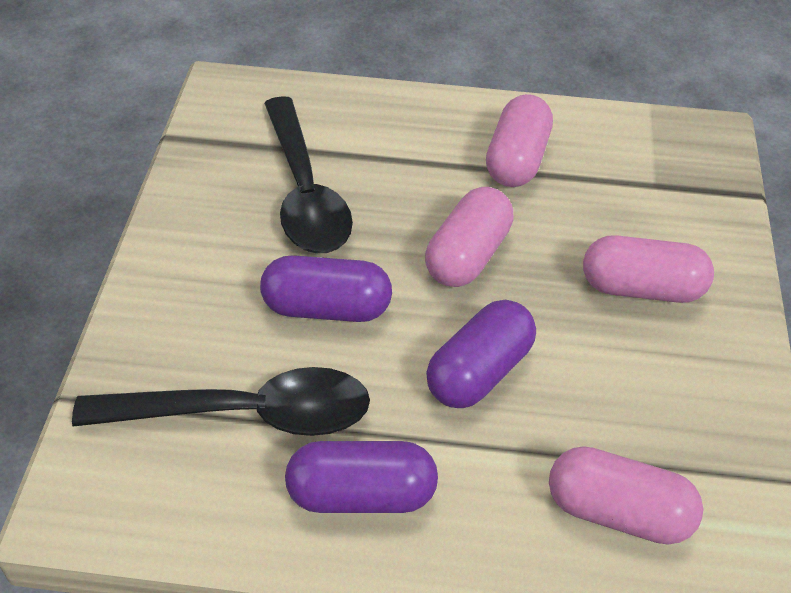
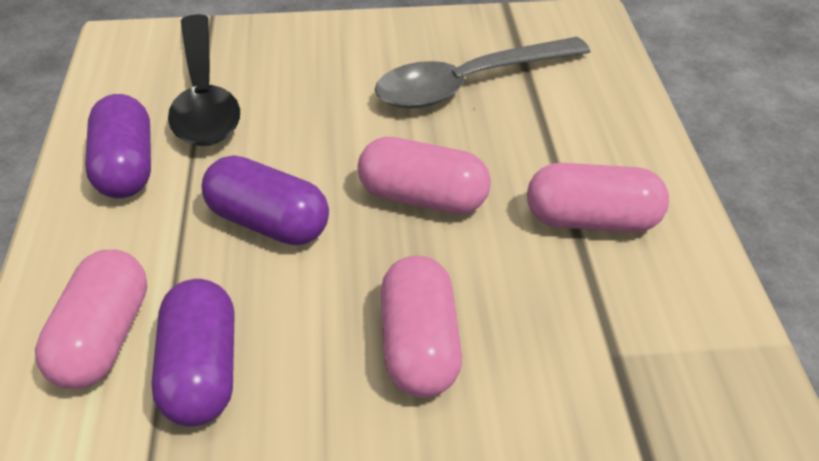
camera: 80 degrees right, 5 degrees down
(305, 192) = (469, 84): black spoon -> grey spoon
(327, 308) = (326, 119): purple capsule -> purple capsule (201, 372)

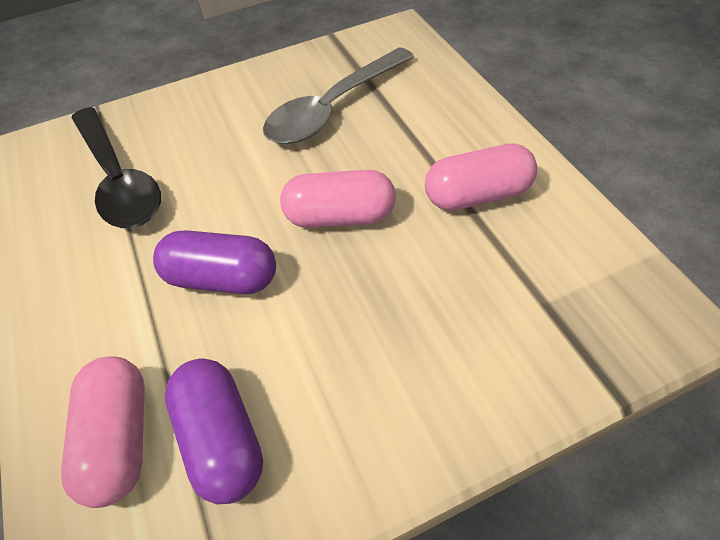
camera: 15 degrees left, 10 degrees up
(126, 168) = (76, 266): purple capsule -> none
(419, 347) = (394, 349): pink capsule -> none

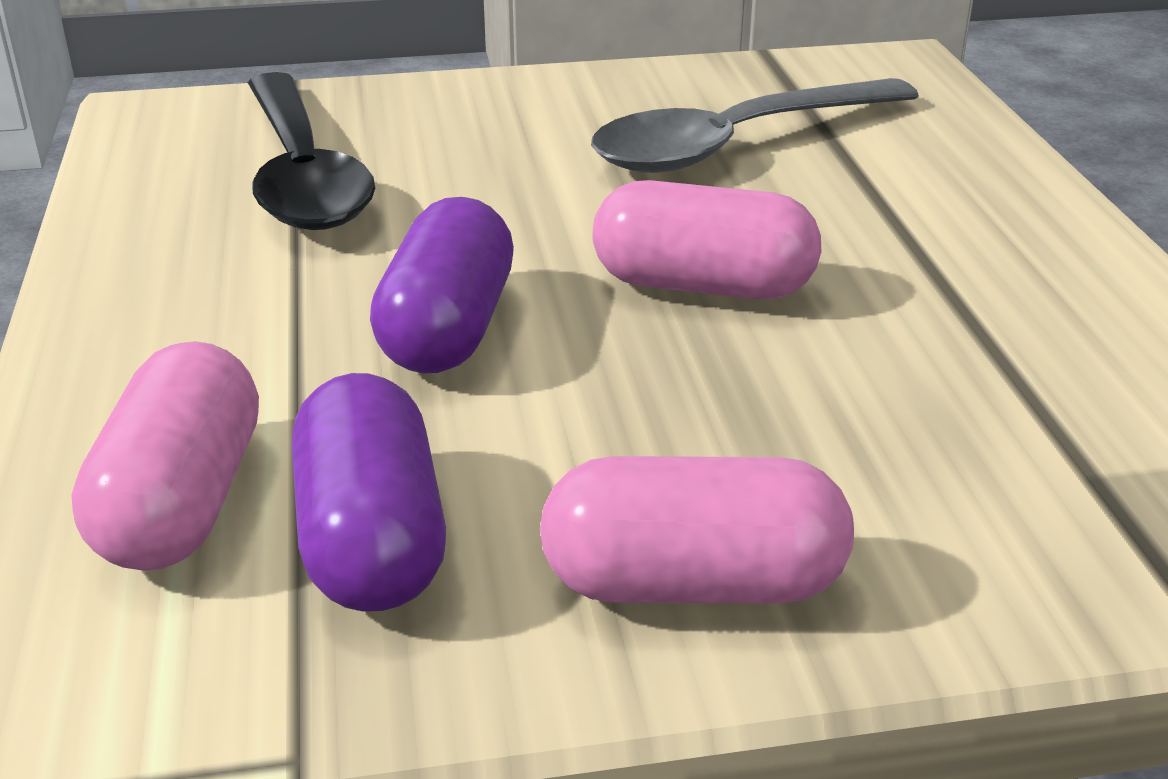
camera: 10 degrees right, 20 degrees down
(222, 278) = (447, 329): purple capsule -> purple capsule turned 75 degrees clockwise
(477, 195) = (992, 301): pink capsule -> pink capsule (692, 583)

